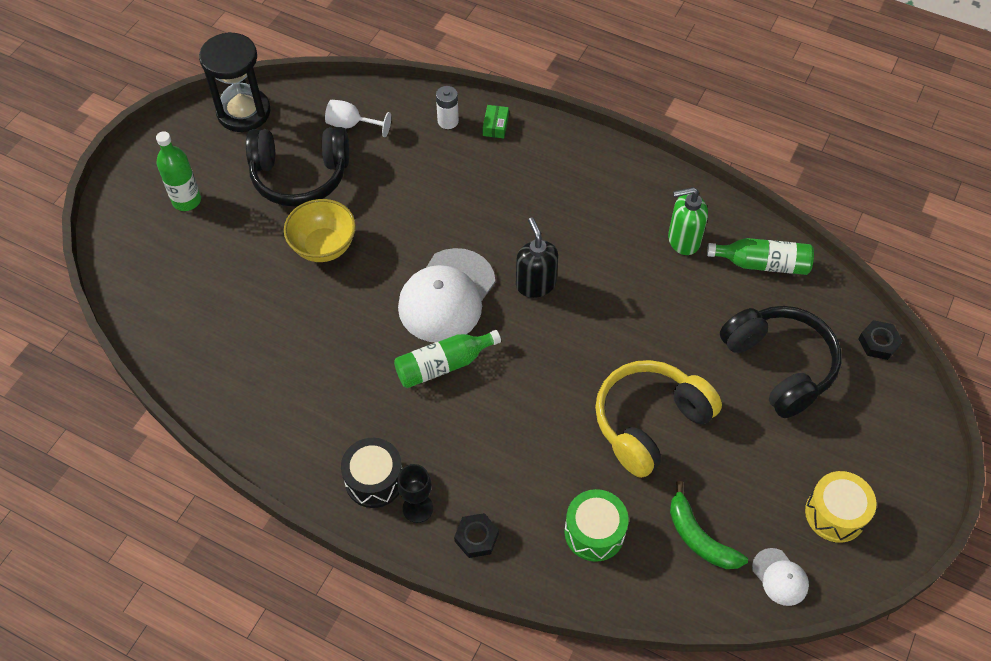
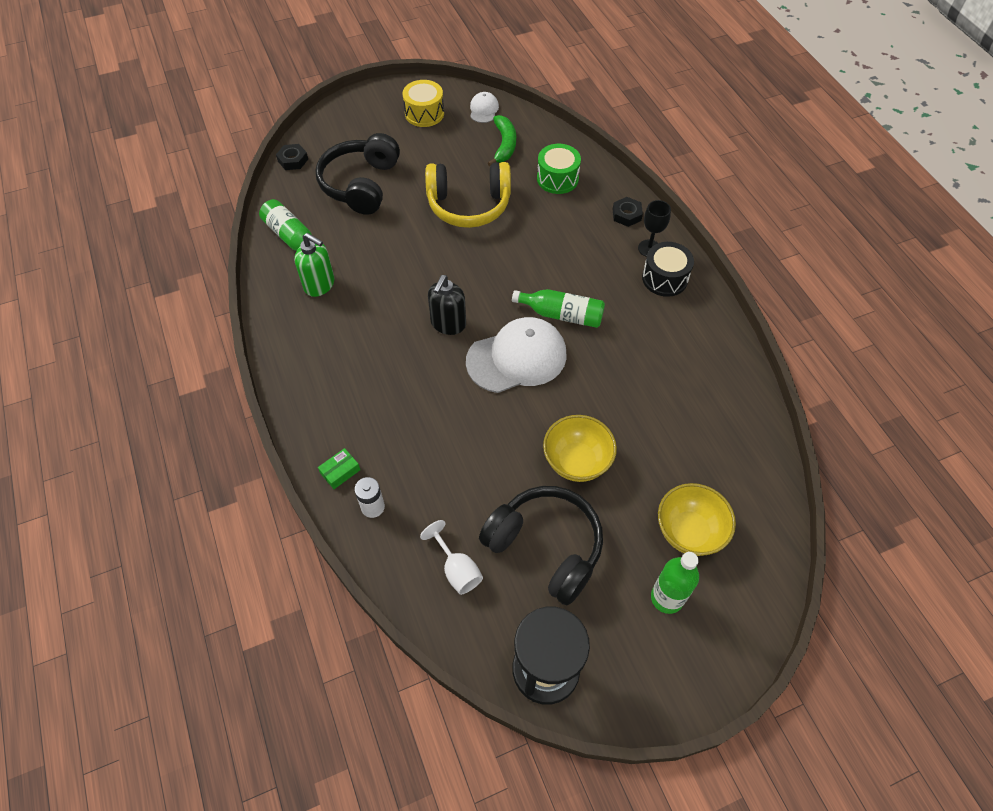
camera: 140 degrees left, 0 degrees up
(197, 254) = (689, 532): none -> yellow bowl

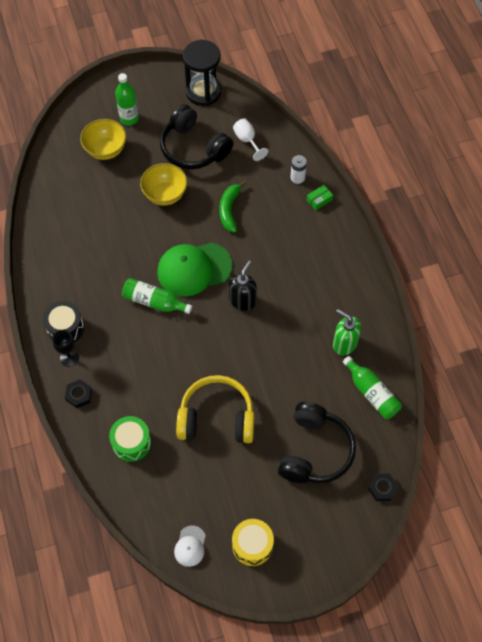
camera: 175 degrees left, 5 degrees up
(504, 145) = (175, 492): green banana -> green banana (229, 210)
(517, 358) = (194, 269): white cap -> green cap

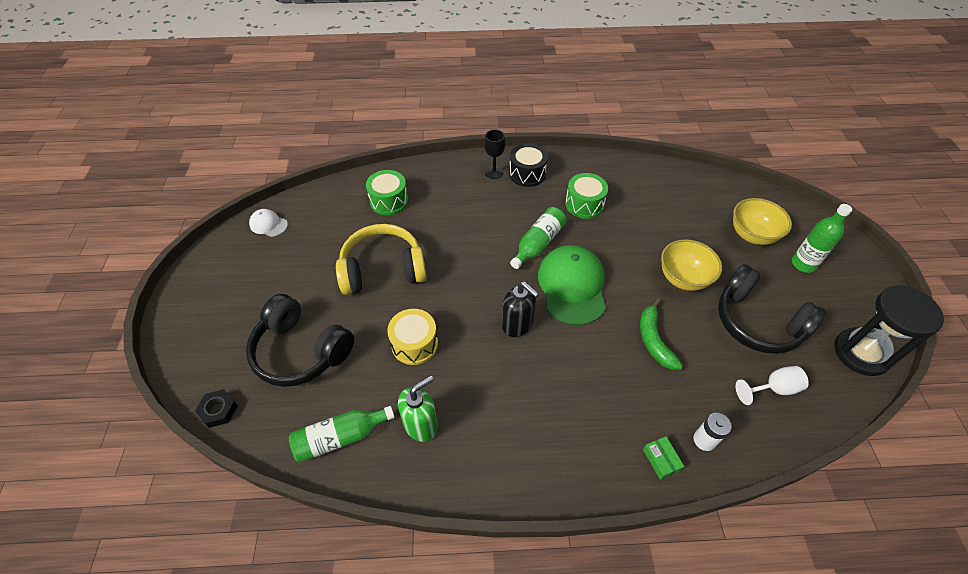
camera: 105 degrees right, 10 degrees down
(79, 395) = (453, 173): black nut -> none
(97, 273) = (584, 204): none -> green drum
(193, 148) = (757, 322): black headphones -> black headphones turned 105 degrees counterclockwise
(216, 418) = (383, 270): yellow headphones -> yellow headphones turned 120 degrees counterclockwise
(229, 210) = (654, 340): green banana -> green banana turned 120 degrees counterclockwise
(252, 545) = (238, 270): yellow drum -> yellow drum (414, 344)

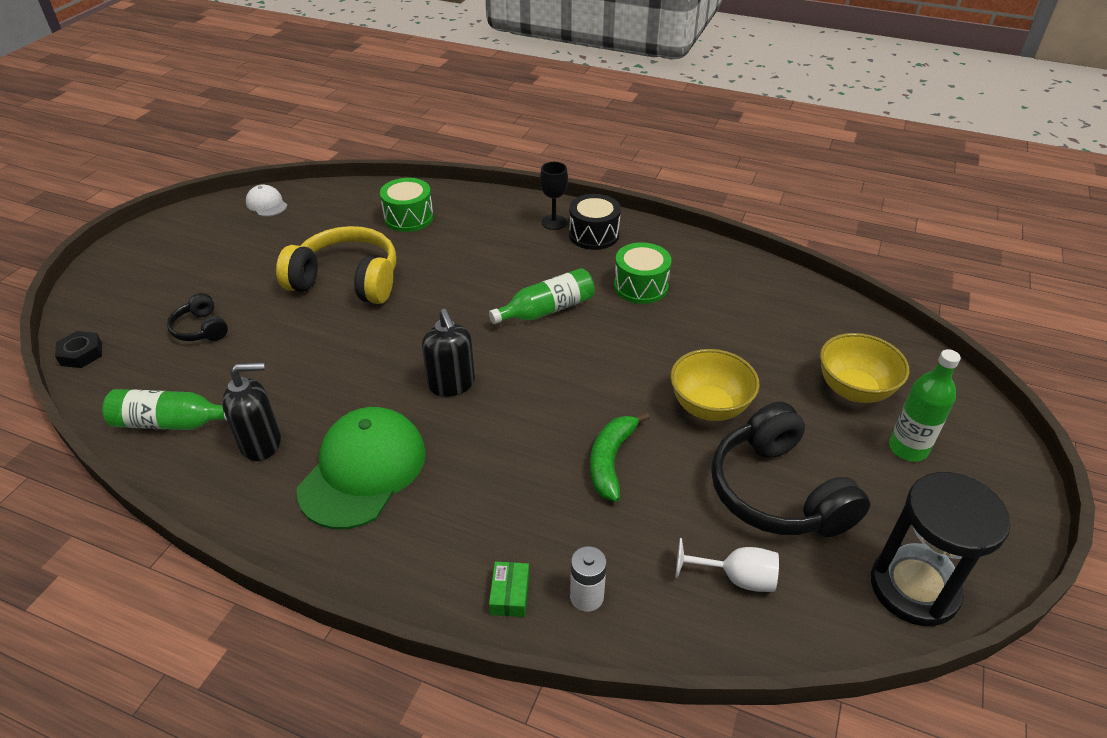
camera: 25 degrees right, 10 degrees down
(301, 351) = (201, 329): black headphones -> black headphones, size x0.50
(414, 344) = (320, 363): yellow drum -> none
(421, 425) = (261, 443): green soap dispenser -> black soap dispenser
(572, 286) = (552, 367): green cap -> green cap (363, 470)

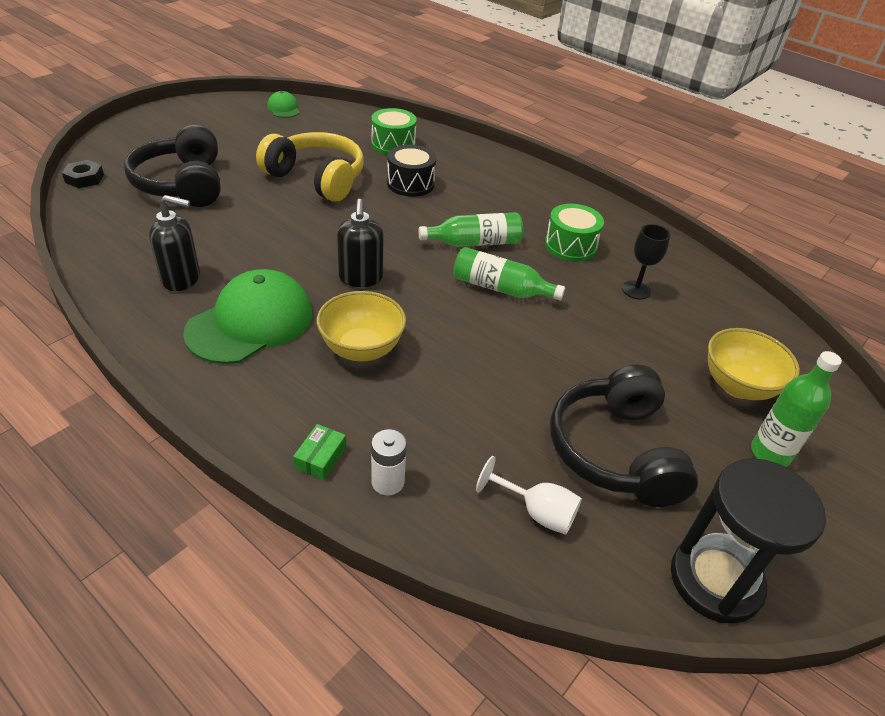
camera: 15 degrees right, 0 degrees up
(171, 422) = (122, 244): green bottle -> green bottle (500, 288)
(201, 329) = (183, 184): black headphones -> black headphones, size x2.01
(266, 204) = (283, 108): white cap -> green cap
(554, 222) = (517, 177): black goblet -> black goblet (636, 290)
(594, 235) = (548, 195): black drum -> black drum (410, 184)
(610, 461) = (469, 378): green banana -> none
(709, 407) = (584, 360): yellow bowl -> yellow bowl (362, 349)

